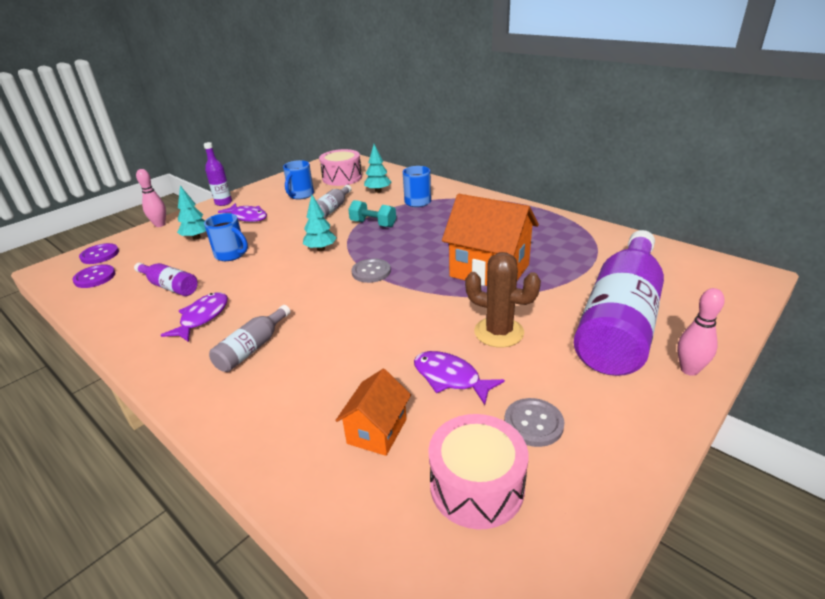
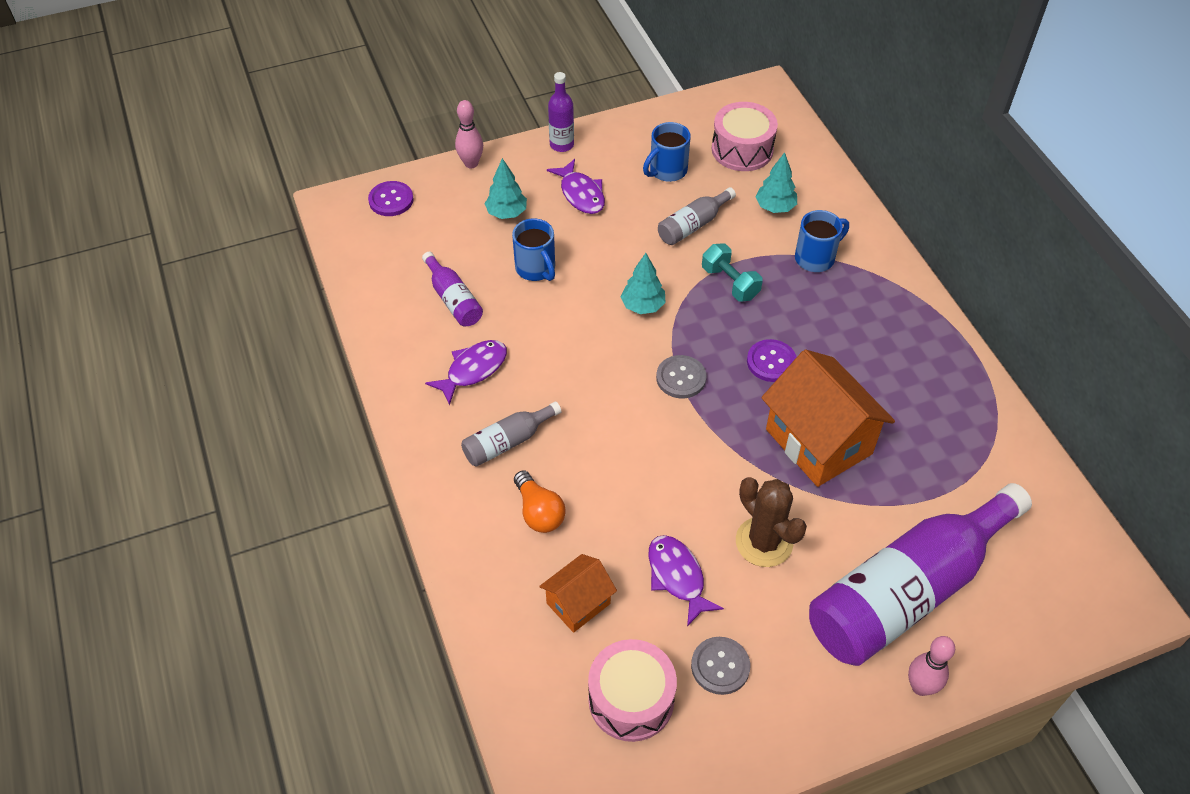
camera: 25 degrees right, 20 degrees up
(95, 277) = (379, 244): purple button -> purple button (771, 362)
(303, 381) = (539, 512): none -> orange light bulb

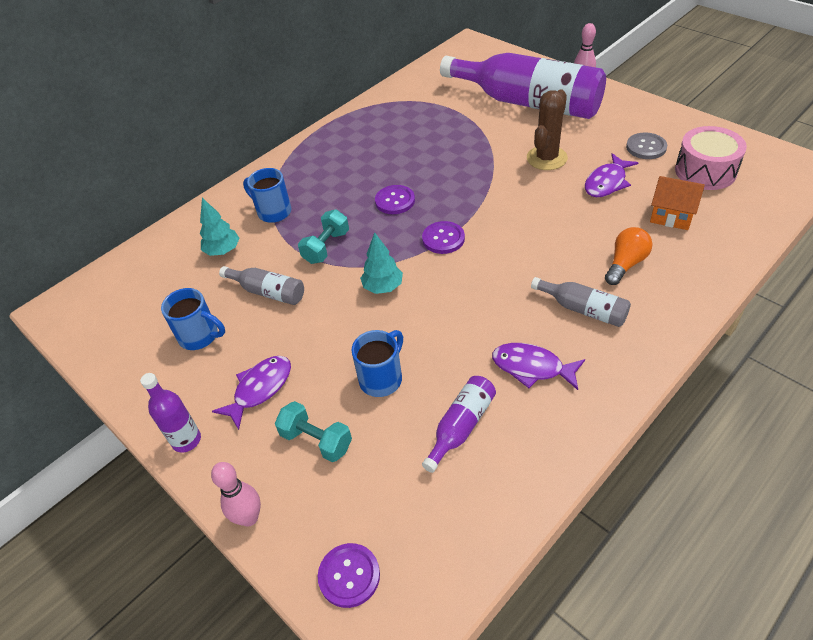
camera: 110 degrees left, 5 degrees down
(506, 213) = (316, 440): turquoise tree -> turquoise dumbbell
(681, 378) = (443, 239): grey button -> purple button
(742, 149) = (151, 295): pink drum -> none
(819, 441) = (449, 160): orange house -> none

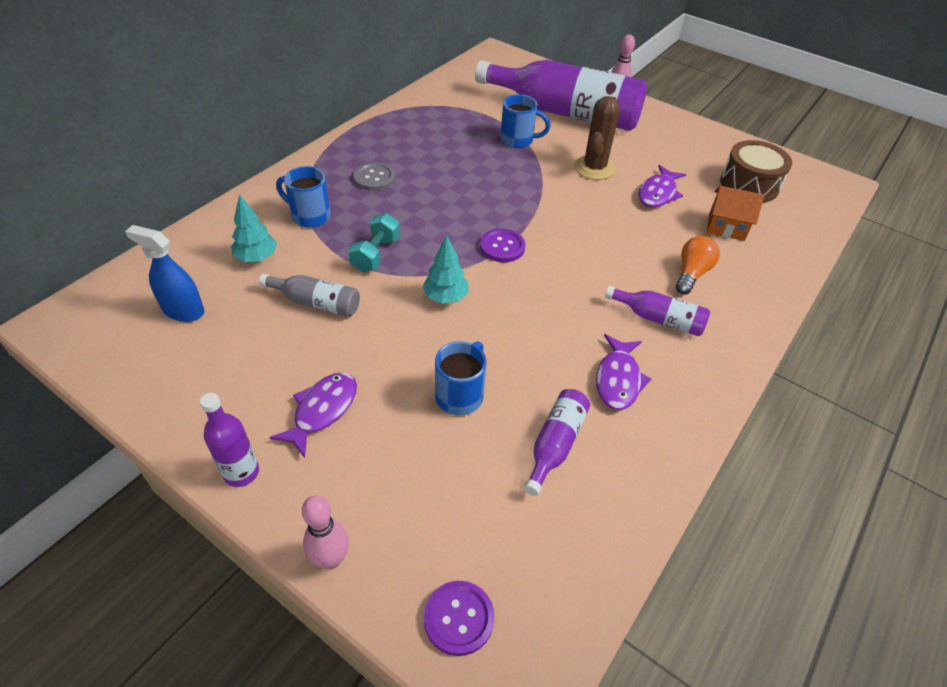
camera: 15 degrees left, 0 degrees up
(157, 299) = (183, 311): none -> blue spray bottle
(200, 336) = (242, 353): blue mug -> blue mug (518, 140)
(316, 440) = (397, 466): turquoise dumbbell -> none
(395, 201) = (444, 207): purple button -> none
(532, 367) = (618, 379): purple fish -> purple fish turned 90 degrees counterclockwise
(583, 309) = (658, 319): grey bottle -> purple bottle
(646, 147) = (689, 160): grey button -> grey button (374, 178)
(705, 171) = (749, 185): pink drum -> brown drum

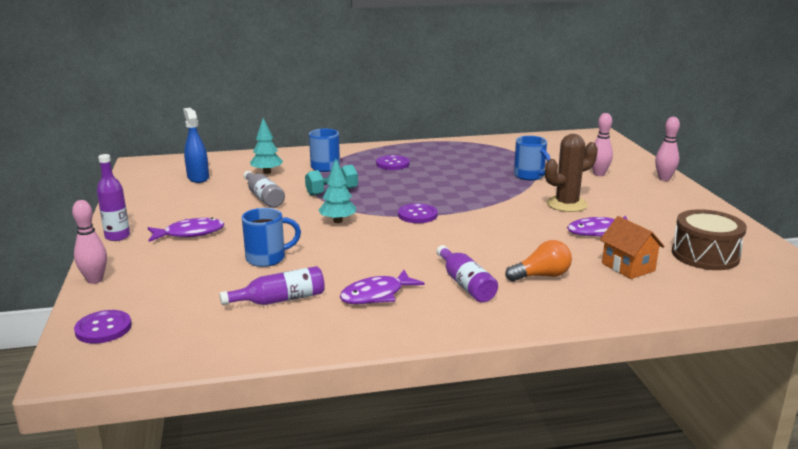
camera: 45 degrees right, 25 degrees down
(374, 178) = (392, 164): grey button -> purple button
(565, 113) = (599, 174): purple bottle -> pink bowling pin

